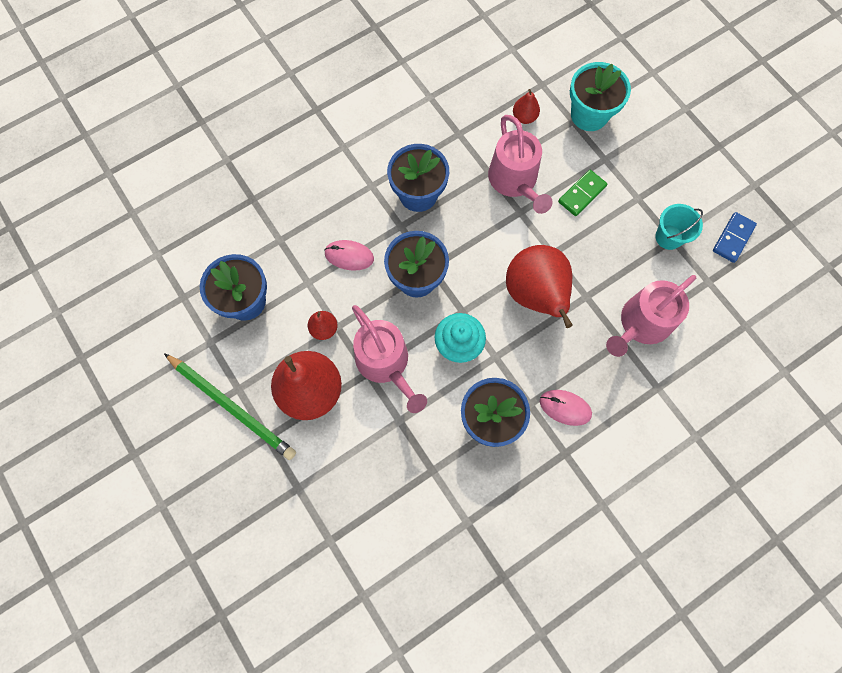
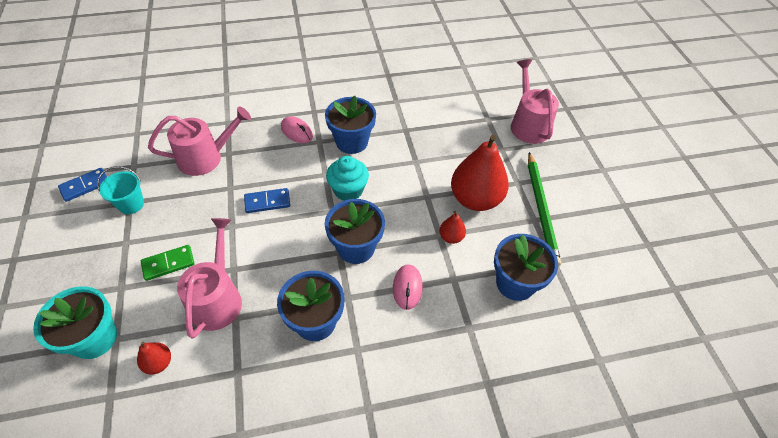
camera: 160 degrees left, 20 degrees down
(232, 407) = (541, 209): green pencil -> green pencil turned 150 degrees counterclockwise
(349, 256) = (407, 287): pink mouse -> pink mouse turned 60 degrees clockwise
(385, 363) = (410, 197): pink watering can -> pink watering can (528, 125)
(535, 295) = (267, 202): red pear -> blue domino

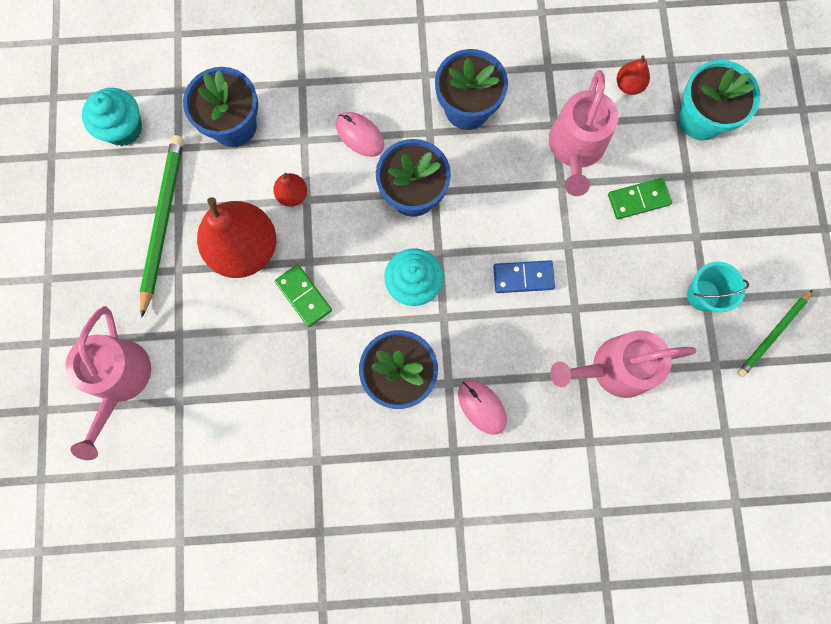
camera: 170 degrees left, 25 degrees up
(85, 186) = (773, 334): blue domino -> green pencil
(407, 287) = (360, 135): pink mouse -> pink mouse turned 60 degrees counterclockwise
(425, 176) = (304, 296): none -> green domino
(604, 270) = (123, 128): none -> turquoise cupcake

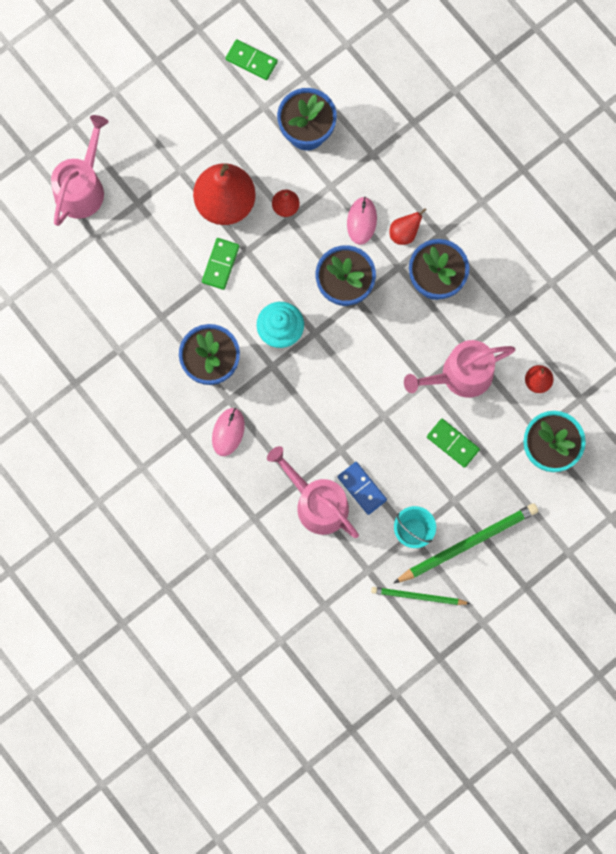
camera: 55 degrees right, 0 degrees up
(119, 380) = (82, 187): pink watering can -> pink watering can turned 150 degrees clockwise
(123, 128) = (251, 61): turquoise cupcake -> green domino
(163, 222) = (205, 136): green pencil -> green pencil (468, 543)
(400, 105) = (404, 233): none -> red pear
(523, 277) = (338, 401): blue domino -> blue domino (362, 488)

